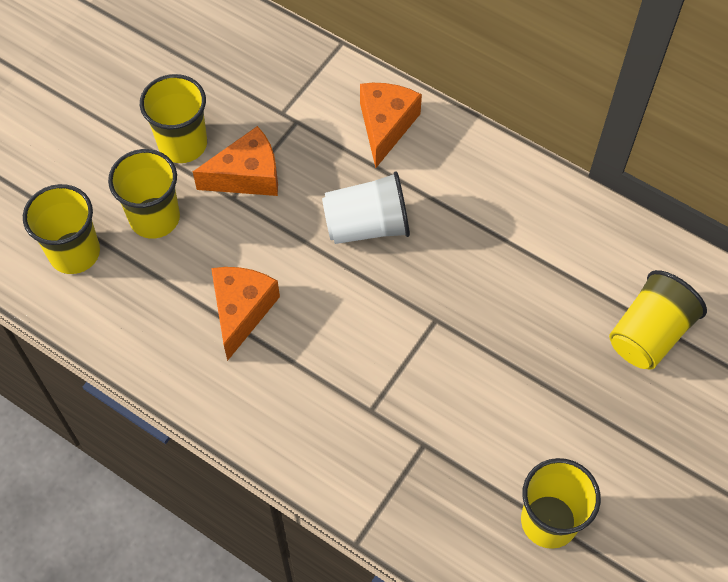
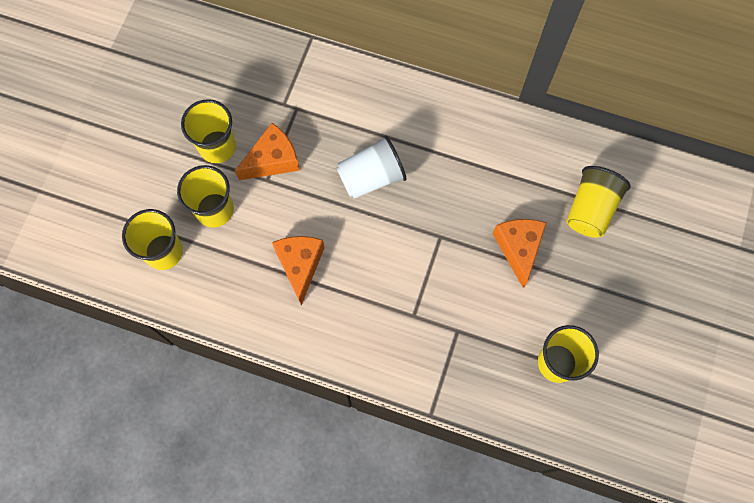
camera: 15 degrees left, 10 degrees up
(386, 126) = (363, 96): orange cheese -> orange cheese (518, 248)

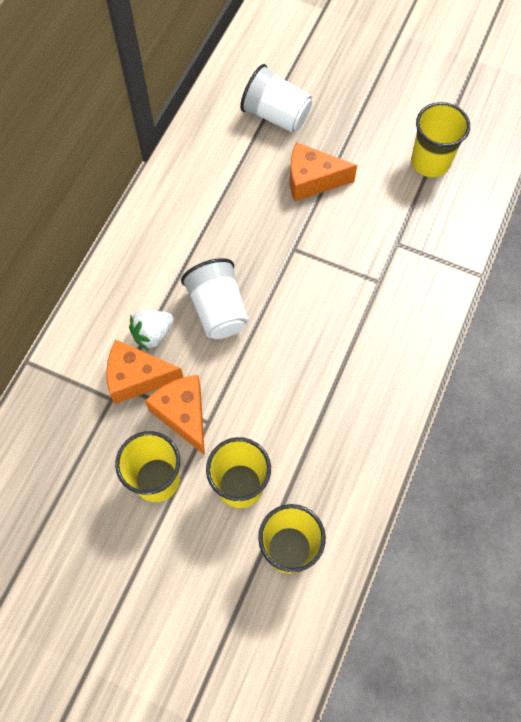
camera: 85 degrees left, 5 degrees down
(300, 265) = (316, 391): orange cheese -> orange cheese (137, 377)
(343, 127) = (153, 334): none -> white strawberry
(590, 209) = (276, 115): yellow cup -> white cup

